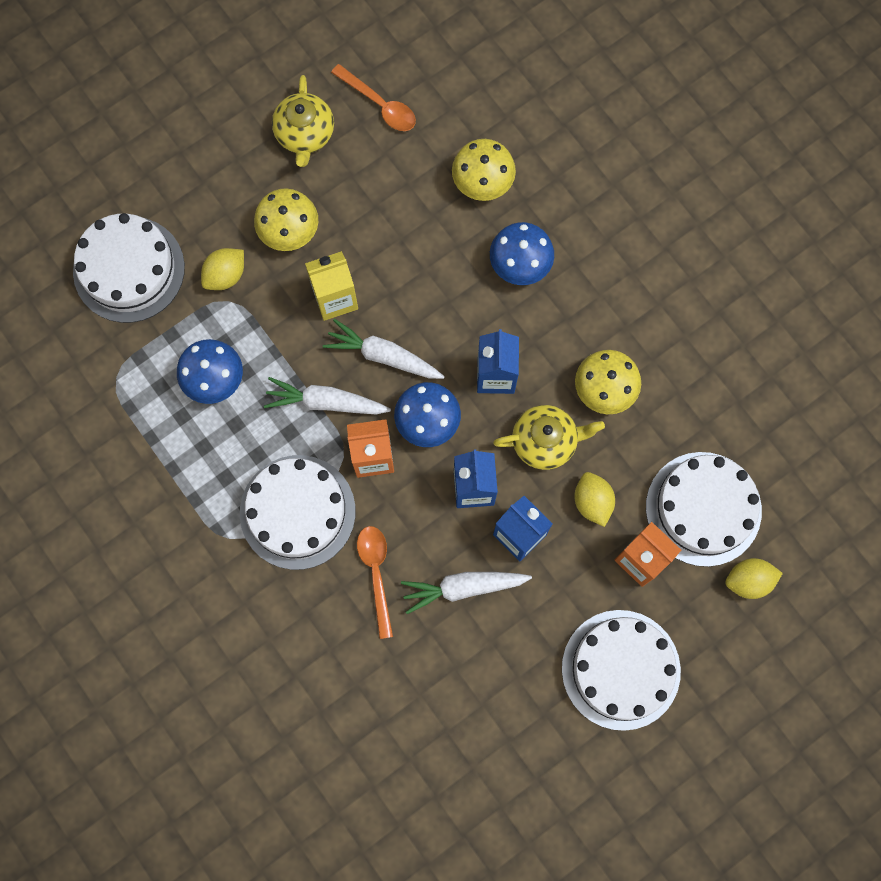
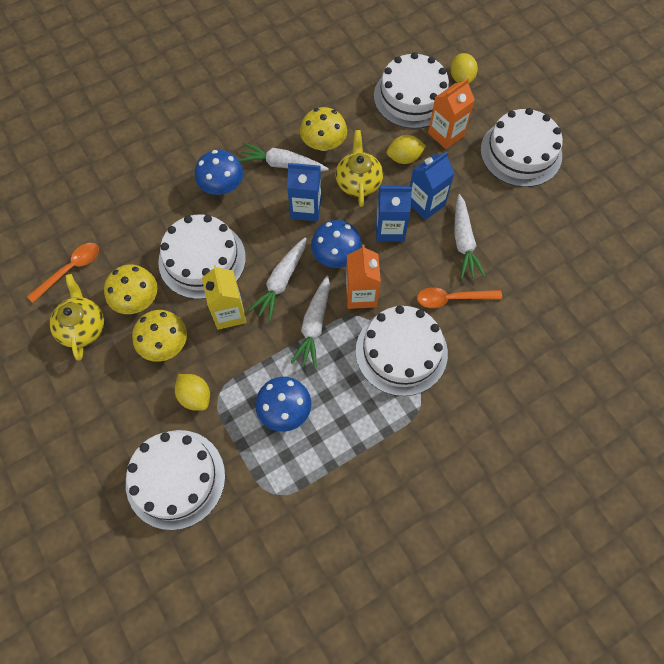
camera: 85 degrees left, 10 degrees down
(305, 134) = (82, 327): yellow teapot -> yellow teapot turned 105 degrees counterclockwise
(407, 255) = (202, 259): none -> white cake
(482, 181) = (152, 204): yellow mushroom -> yellow mushroom (136, 299)
(563, 337) = (282, 164): none -> white carrot

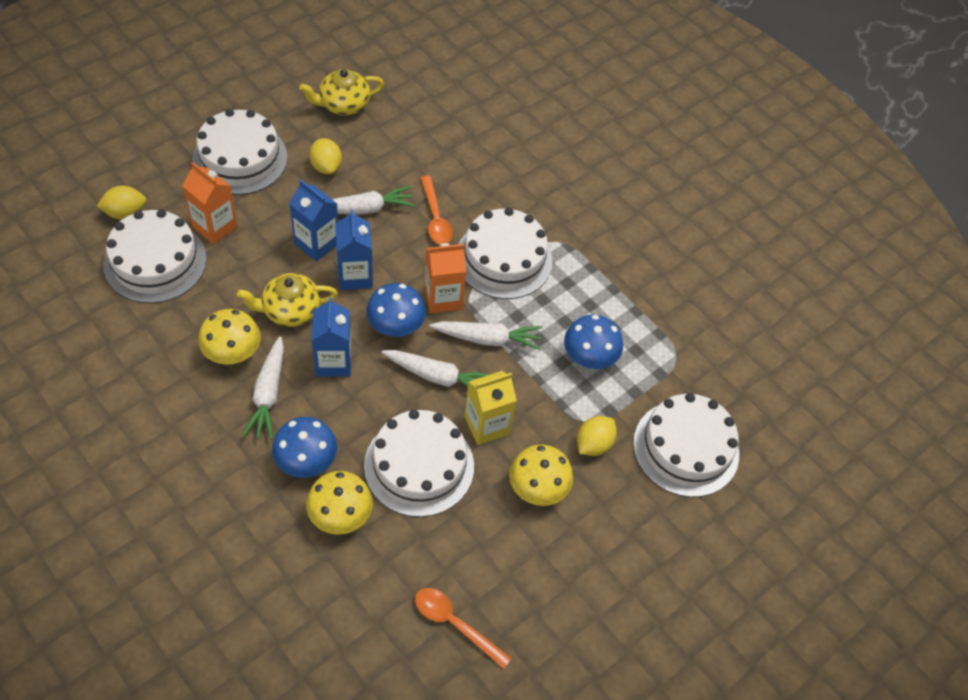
camera: 105 degrees left, 10 degrees down
(82, 327) = (533, 587): yellow teapot -> yellow teapot (343, 104)
(136, 299) = (485, 531): yellow mushroom -> yellow mushroom (340, 514)
(404, 158) = (252, 266): yellow lemon -> yellow lemon (326, 166)

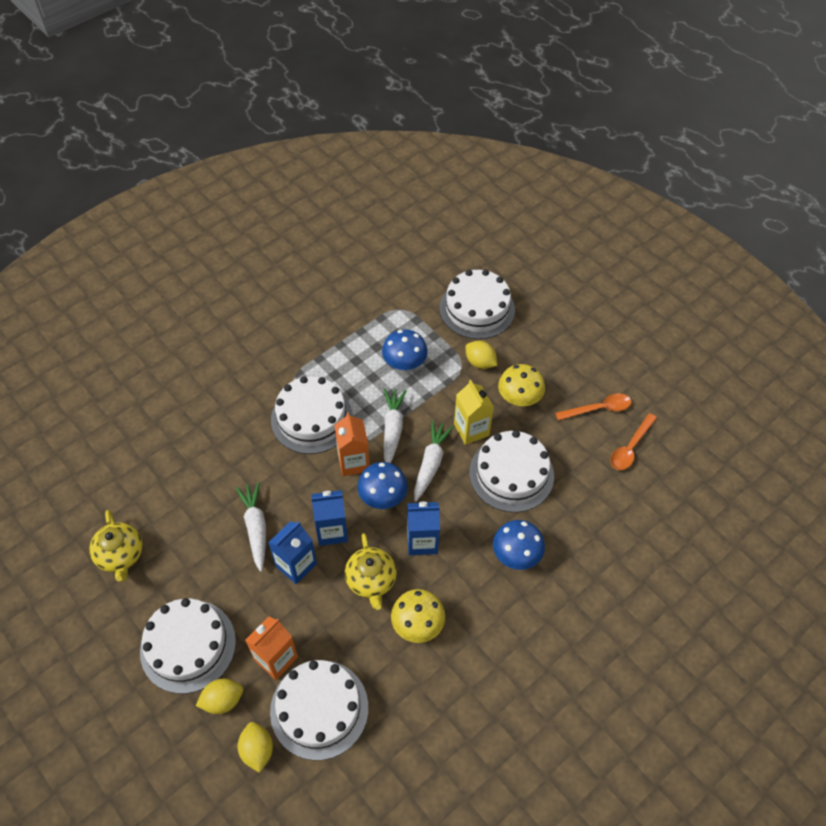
camera: 85 degrees left, 0 degrees up
(268, 394) = (458, 589): white carrot -> none
(326, 166) = (202, 564): yellow lemon -> yellow lemon (223, 700)
(340, 514) = (559, 526): yellow mushroom -> none
(435, 218) = (267, 470): orange spoon -> orange spoon (598, 409)

